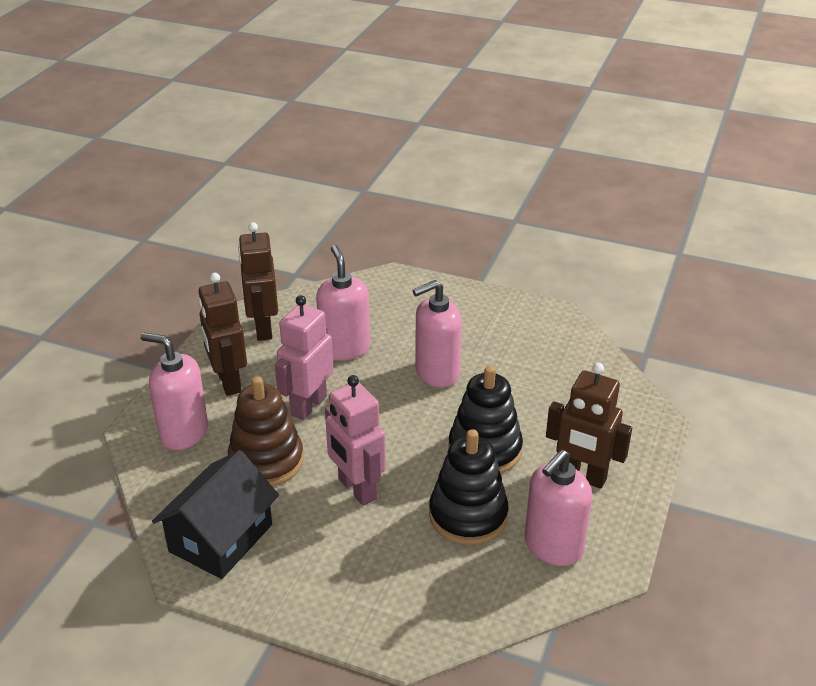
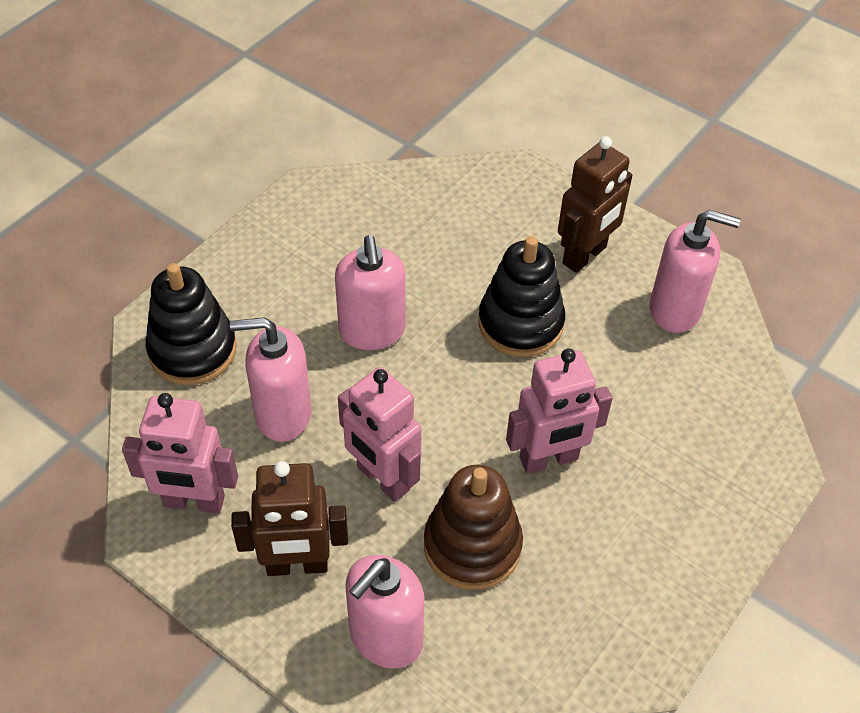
camera: 75 degrees left, 15 degrees up
(221, 538) = (593, 619): black house -> none
(263, 328) = (194, 502): brown robot -> pink robot
(468, 515) = (616, 366): black stacking toy -> black stacking toy (192, 350)
(553, 547) = (675, 309): pink soap dispenser -> pink soap dispenser turned 45 degrees counterclockwise

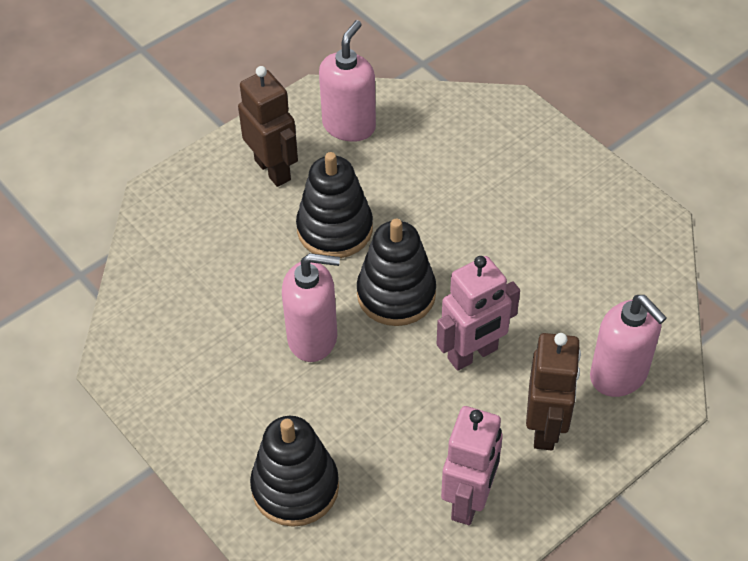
camera: 75 degrees left, 0 degrees up
(282, 414) = (389, 420): pink soap dispenser -> none
(447, 394) = (396, 294): none -> black stacking toy
(472, 546) = (547, 304): brown stacking toy -> none
(549, 459) = (476, 239): pink robot -> none

